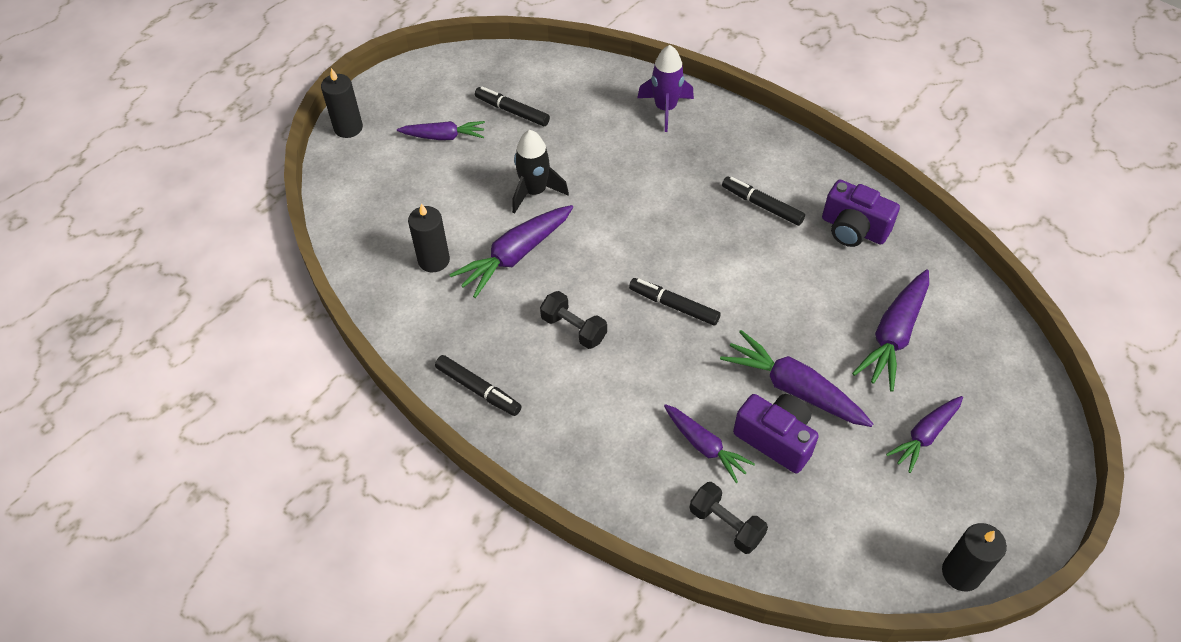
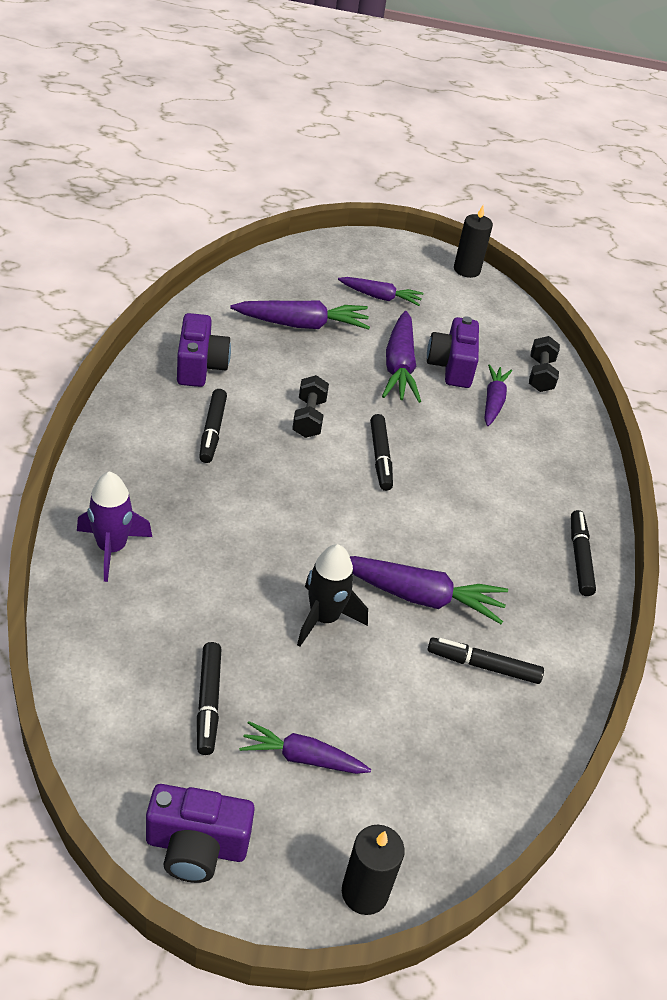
camera: 130 degrees left, 10 degrees down
(429, 75) = (196, 846): none -> purple camera
(434, 260) = (483, 666): black candle -> black marker
(444, 136) = (302, 757): purple carrot -> purple carrot turned 45 degrees counterclockwise
(573, 329) = (462, 516): black dumbbell -> black dumbbell (309, 418)

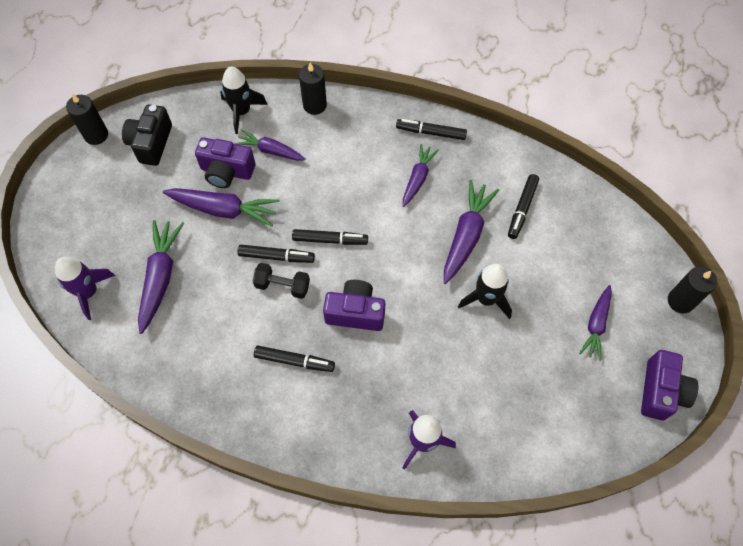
camera: 75 degrees left, 20 degrees up
(200, 366) = (210, 366): purple camera -> purple camera (355, 312)
(208, 702) = (558, 379): black marker -> black marker (276, 256)
(276, 278) = (88, 292): none -> purple rocket
(380, 297) = (128, 209): purple carrot -> purple carrot (418, 178)
(470, 308) = (151, 143): none -> black camera
(540, 375) = (242, 112): black dumbbell -> black rocket
(576, 438) = (314, 105): none -> black candle

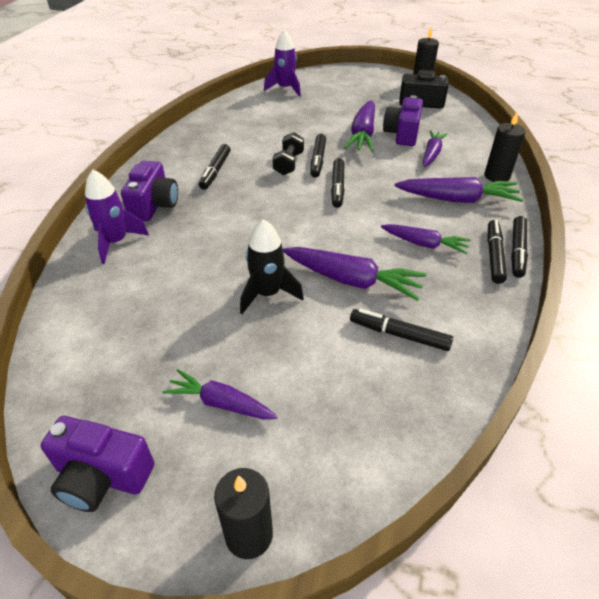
camera: 90 degrees right, 20 degrees down
(160, 277) = (297, 112): purple carrot -> purple carrot (458, 199)
(242, 112) = (470, 138): black rocket -> none
(355, 312) = (259, 202): purple camera -> purple camera (154, 205)
(424, 116) = (517, 251): none -> black marker

